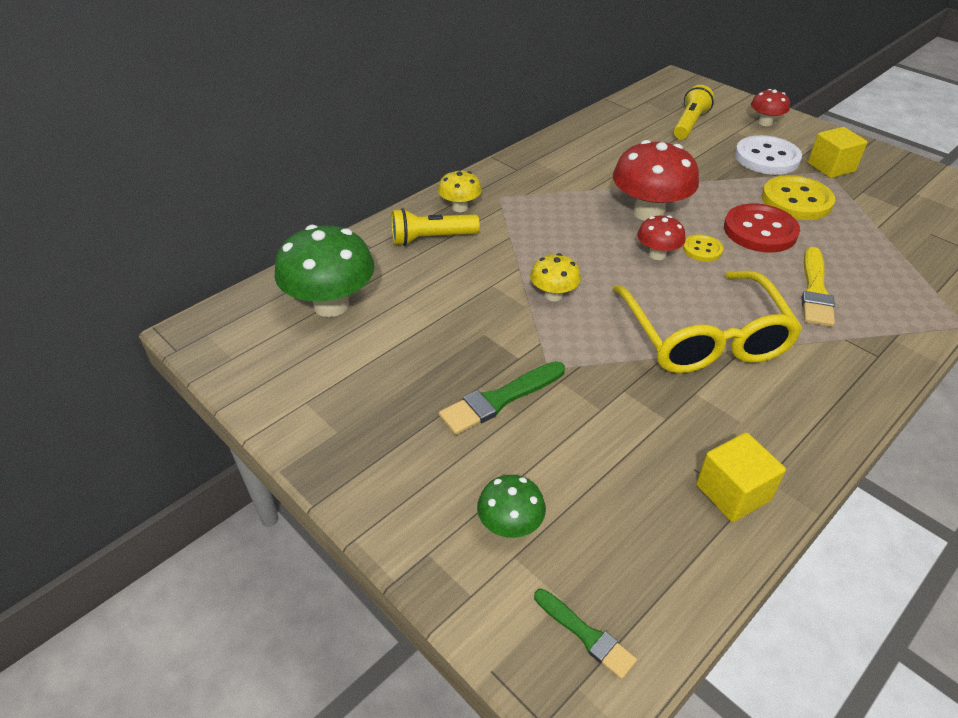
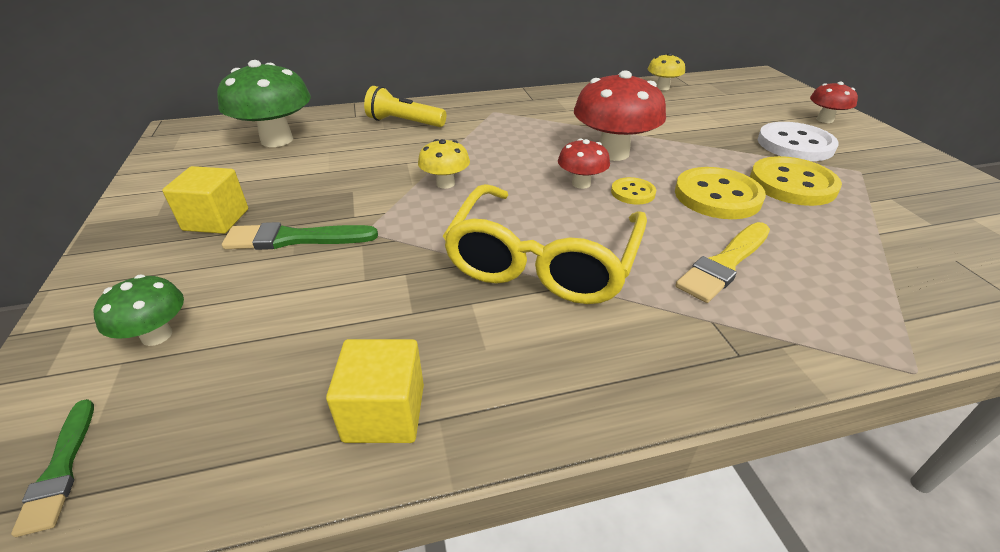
camera: 30 degrees right, 5 degrees down
(460, 207) = (453, 110): yellow mushroom -> yellow mushroom (662, 87)
(689, 124) = (736, 104): yellow flashlight -> none
(760, 231) = (717, 196): red button -> yellow button
(831, 167) = (869, 169): yellow cube -> yellow cube (216, 220)

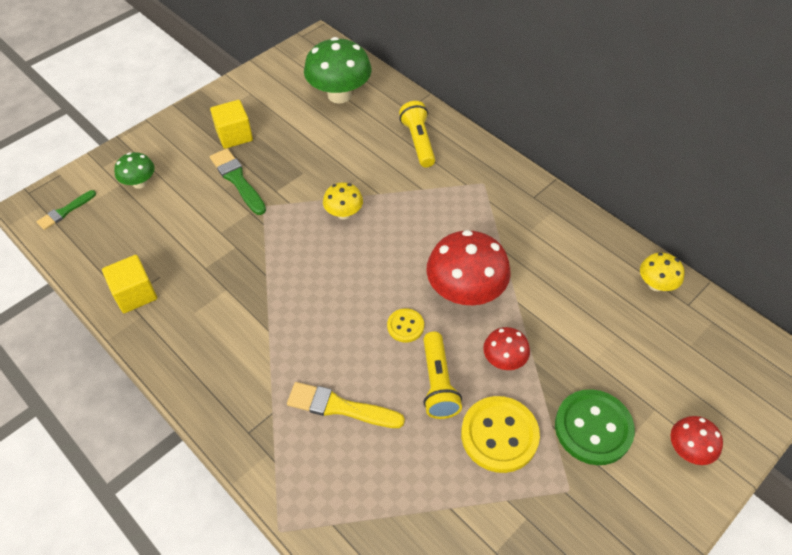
camera: 60 degrees right, 15 degrees up
(543, 259) = (286, 305): yellow glasses -> none
(581, 183) = (397, 289): red mushroom -> red mushroom (504, 360)
(717, 196) = (438, 383): yellow button -> yellow flashlight
(795, 144) = (593, 428): white button -> green button

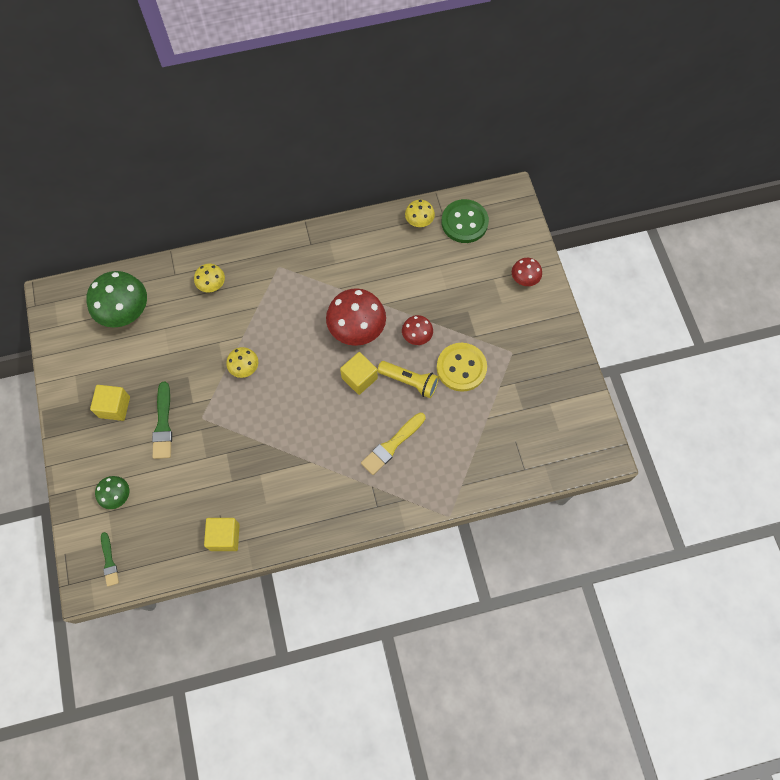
camera: 60 degrees left, 15 degrees up
(237, 180) = (163, 424): green brush -> green brush turned 90 degrees counterclockwise
(405, 326) = (359, 378): yellow button -> yellow cube
(418, 141) = (212, 285): yellow flashlight -> yellow mushroom
(593, 428) = (485, 317): green button -> green button (464, 222)

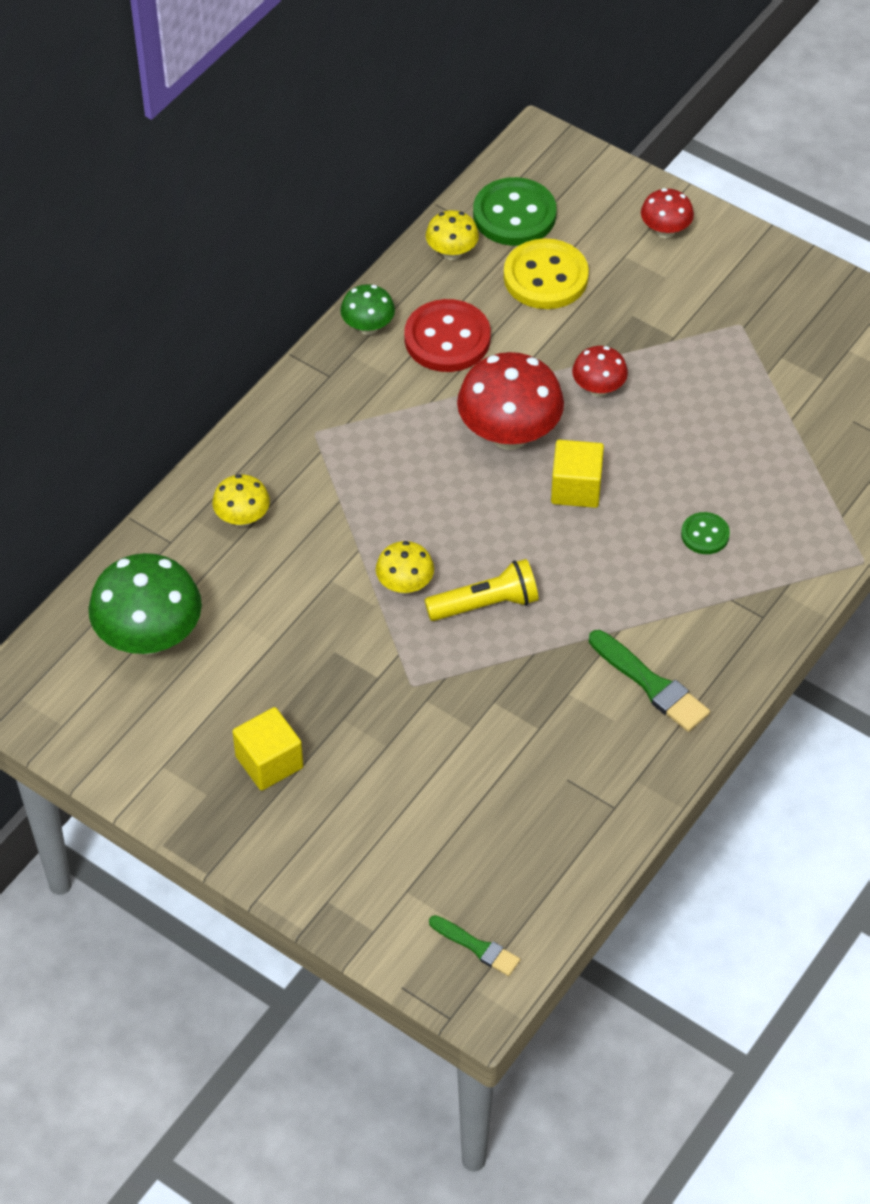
camera: 40 degrees left, 15 degrees down
(117, 496) = (398, 863): green mushroom -> green mushroom (368, 327)
(163, 424) = (366, 732): green brush -> green brush (651, 684)
(224, 537) = (603, 799): yellow cube -> none
(376, 263) = (447, 338): none -> red button
(392, 445) = (705, 535): yellow brush -> green button
(410, 381) = (647, 446): yellow flashlight -> yellow flashlight (486, 604)
(461, 368) = (696, 385): yellow button -> yellow button (545, 277)

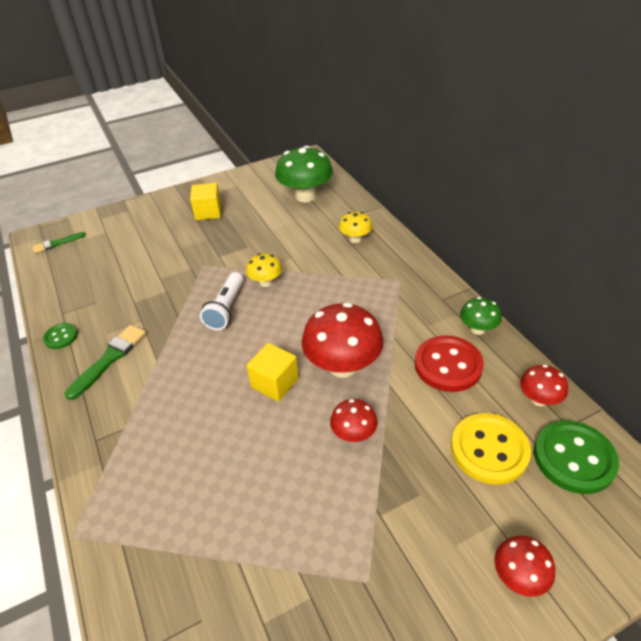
camera: 120 degrees right, 10 degrees down
(452, 252) = (538, 399): yellow mushroom -> red mushroom
(486, 604) = (226, 309): yellow flashlight -> white flashlight
(651, 684) = (109, 359): green brush -> green brush turned 135 degrees clockwise
(705, 535) = (183, 439): green button -> green button (61, 337)

